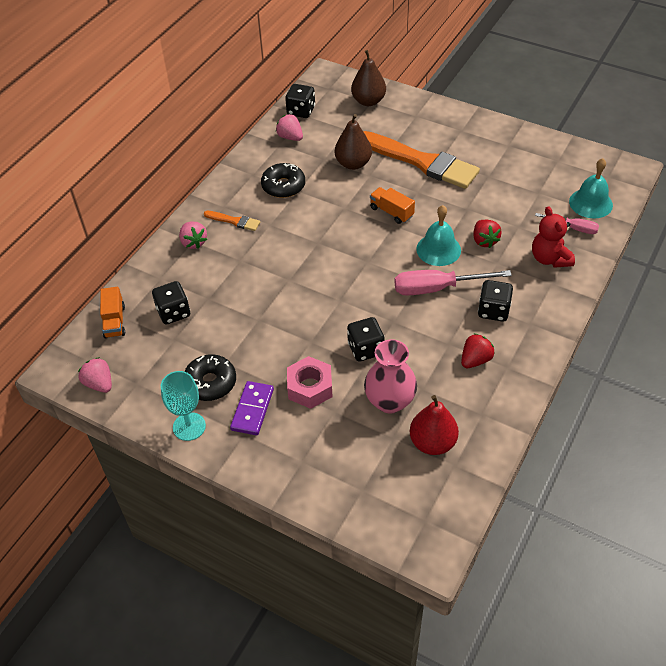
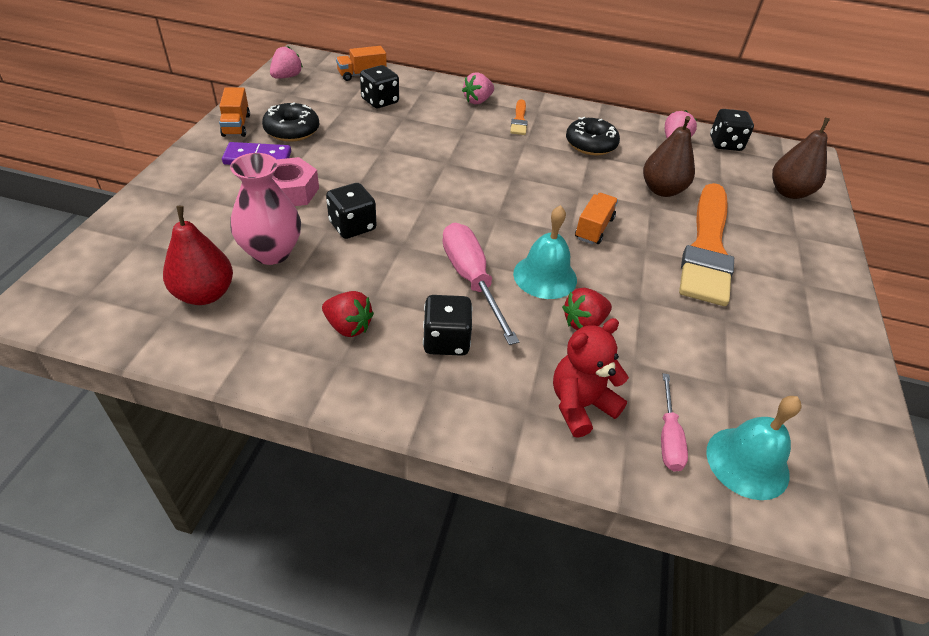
camera: 70 degrees right, 5 degrees down
(189, 426) = (236, 125): turquoise goblet -> orange truck

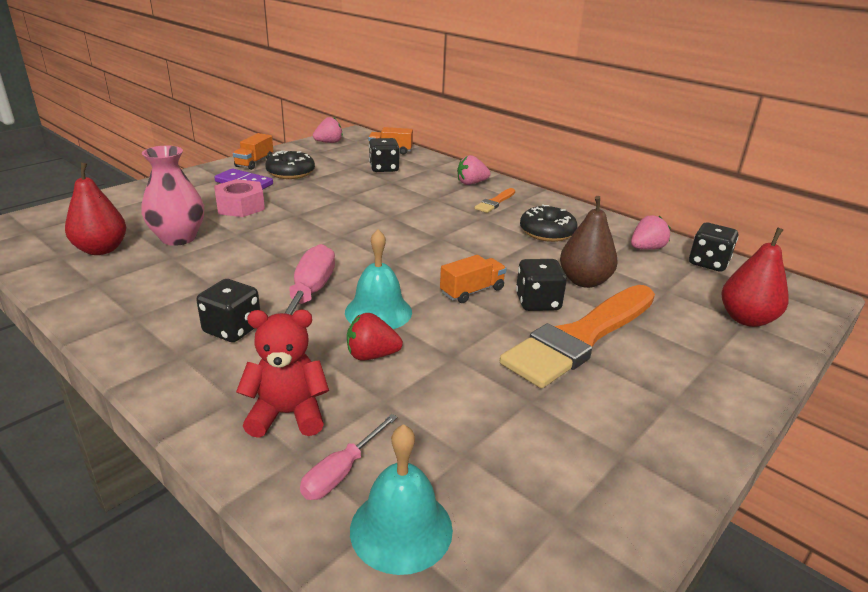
camera: 30 degrees right, 15 degrees down
(348, 327) = (170, 297): red strawberry -> none
(352, 226) = (258, 237): black dice -> black dice (537, 302)
(789, 192) = (746, 319): brown pear -> red pear

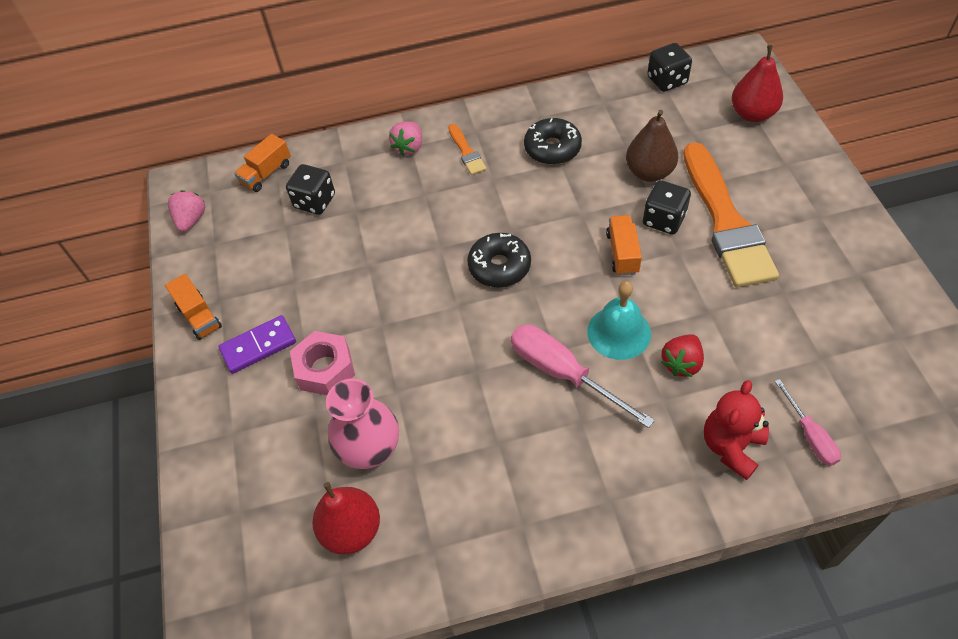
camera: 50 degrees left, 25 degrees up
(232, 329) = (589, 449): black dice -> none
(290, 173) = (261, 291): black donut -> black donut (499, 266)
(401, 529) = (874, 423): turquoise bell -> none
(646, 248) = (622, 102): pink strawberry -> none

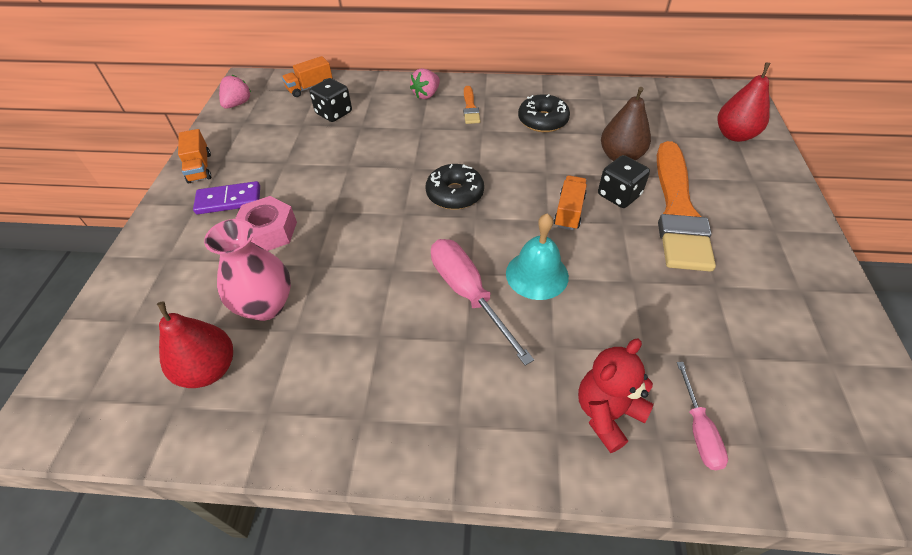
camera: 15 degrees right, 5 degrees down
(667, 80) = (664, 95): black dice -> none
(681, 363) = (586, 319): red strawberry -> none

